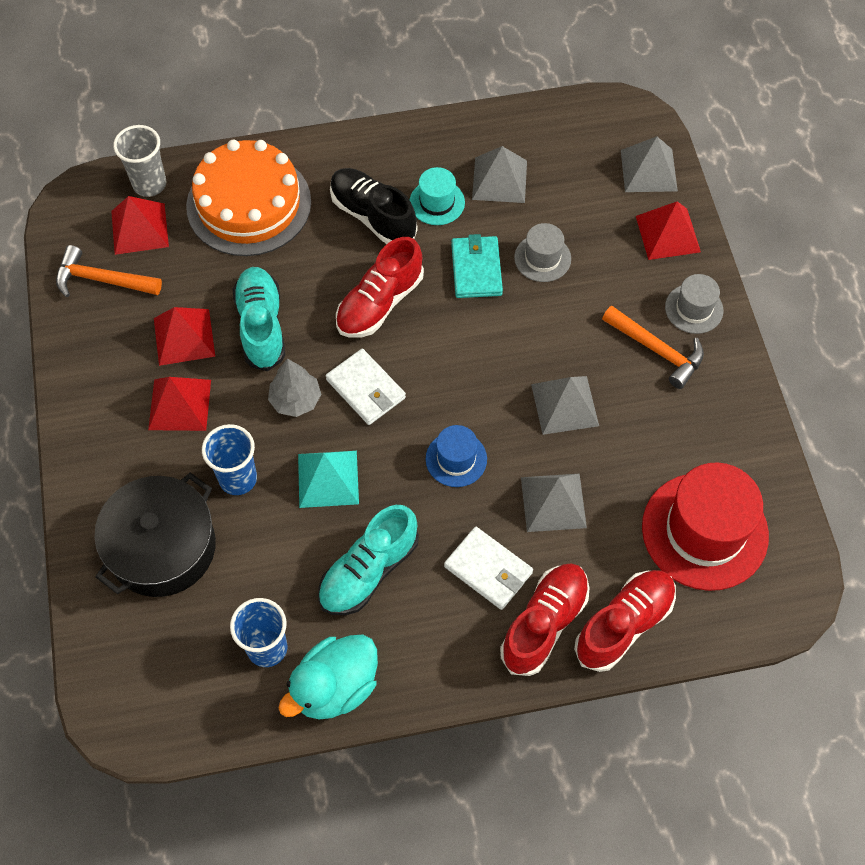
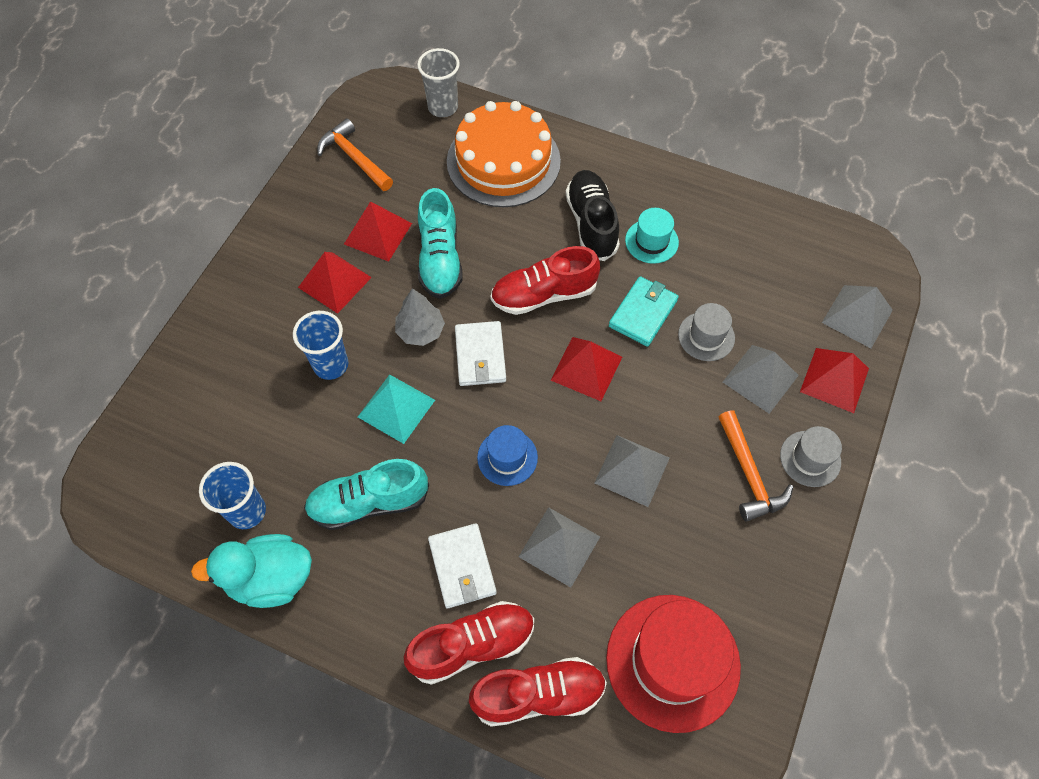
camera: 35 degrees right, 0 degrees up
(139, 229) = (410, 136): red pyramid -> red pyramid (586, 368)
(162, 547) = (237, 382): black pot -> none
(261, 326) = (440, 259): turquoise shoe -> turquoise shoe turned 150 degrees clockwise
(499, 180) = (718, 252): grey pyramid -> grey pyramid (760, 378)

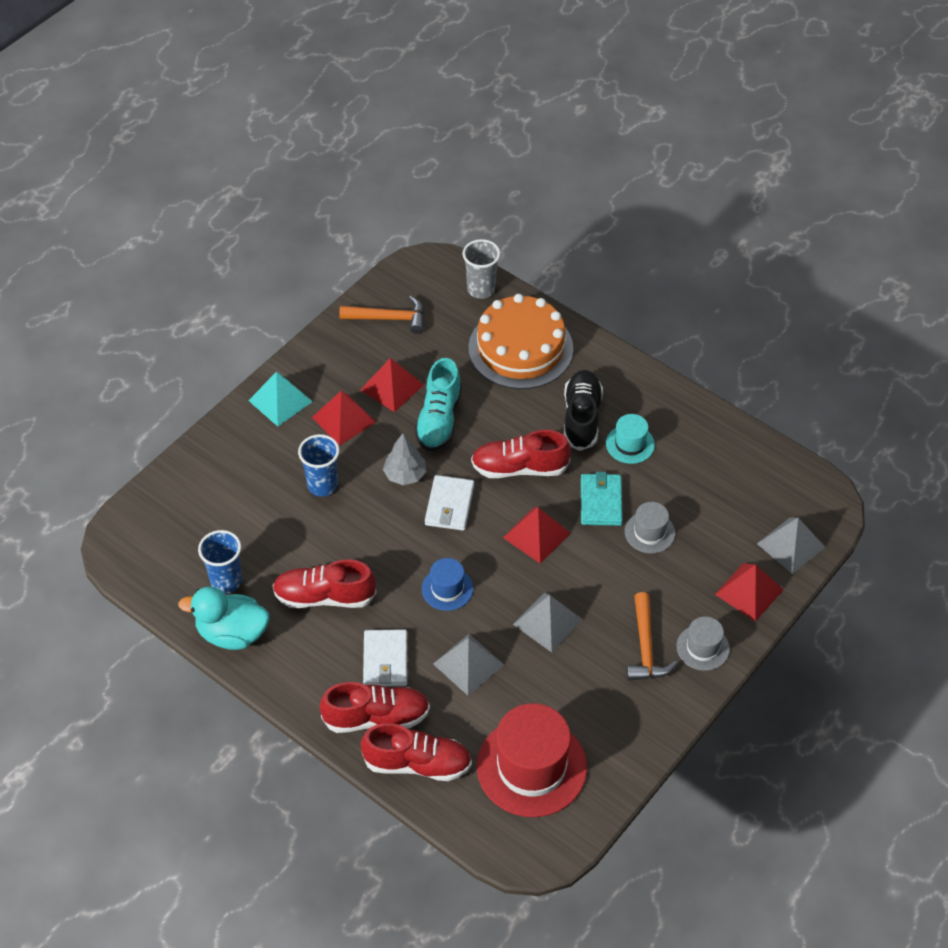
camera: 15 degrees right, 10 degrees down
(354, 158) = (389, 318): orange hammer -> orange hammer turned 120 degrees clockwise
(369, 502) = (324, 596): turquoise shoe -> red shoe
(396, 408) = (367, 531): turquoise pyramid -> turquoise pyramid (280, 401)
(643, 313) = (601, 502): turquoise wallet -> turquoise wallet turned 45 degrees counterclockwise
(760, 378) = (684, 576): grey pyramid -> none

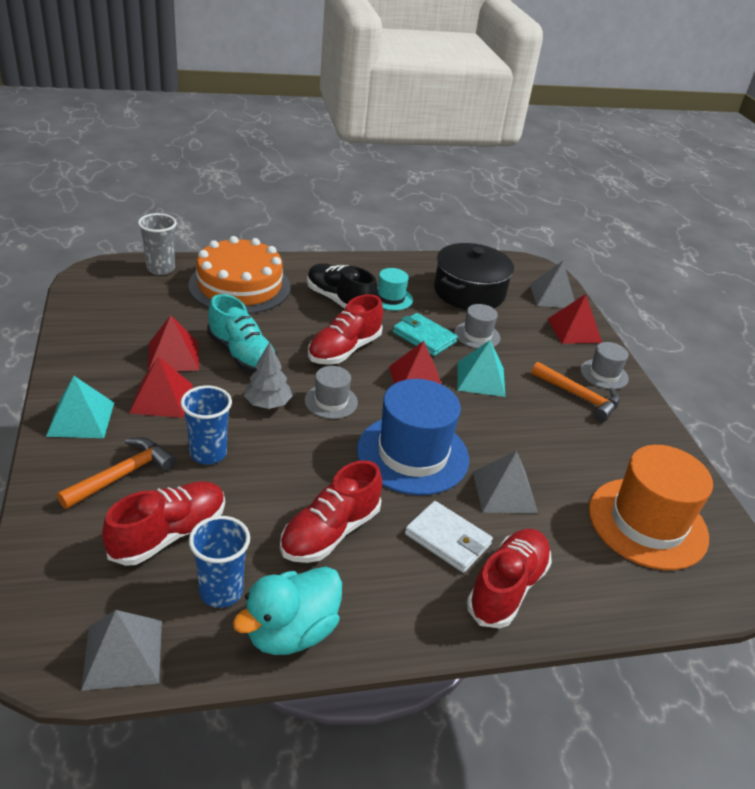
camera: 55 degrees left, 15 degrees down
(389, 318) = (108, 317): orange hammer -> orange hammer (122, 475)
(417, 763) = (586, 593): red shoe -> red shoe (168, 534)
(447, 589) = (412, 454): blue hat -> blue hat, size x1.99
(449, 505) = (331, 401): white wallet -> grey hat
(531, 767) = (647, 523): red hat -> orange hat
(548, 622) = (506, 425): grey pyramid -> grey pyramid (123, 654)
(589, 572) = (481, 379): none -> turquoise pyramid
(713, 486) = (469, 292): none -> black pot

